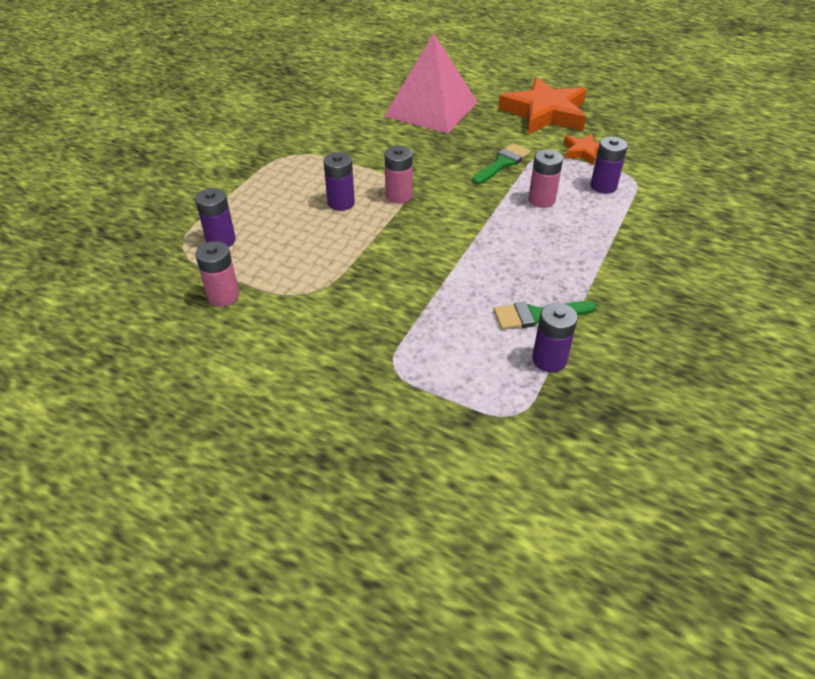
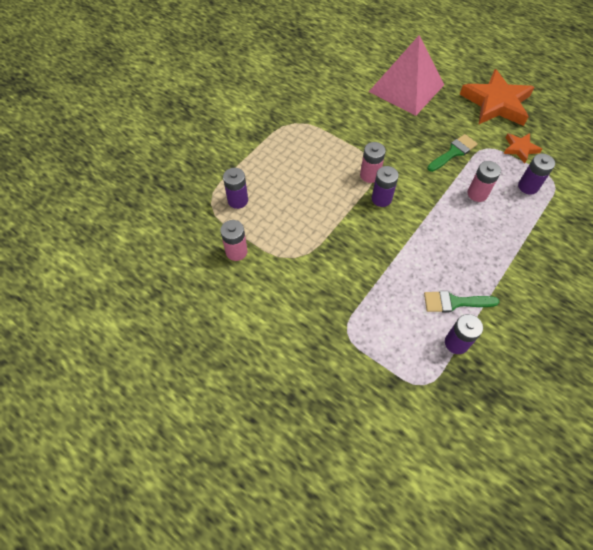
camera: 10 degrees right, 15 degrees up
(341, 203) = (326, 176): purple battery -> purple battery (381, 199)

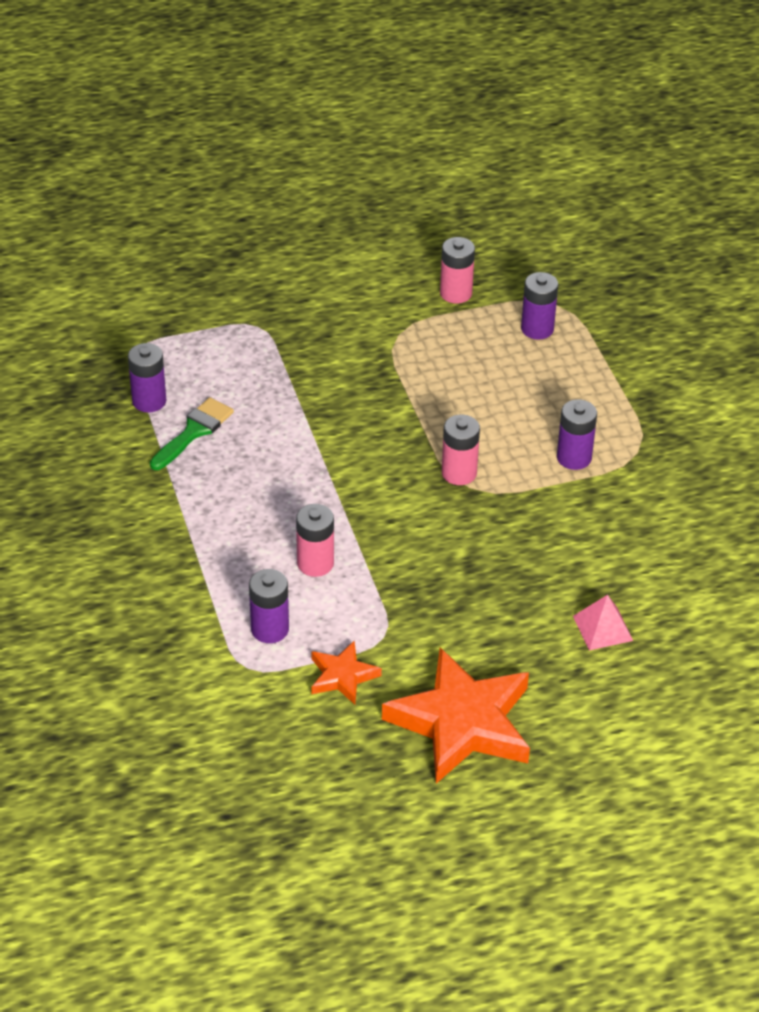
camera: 125 degrees right, 15 degrees down
(381, 199) = (407, 460): purple battery -> purple battery (574, 458)
(406, 88) = (603, 628): pink pyramid -> pink pyramid, size x0.40
(453, 152) = (412, 591): green brush -> none

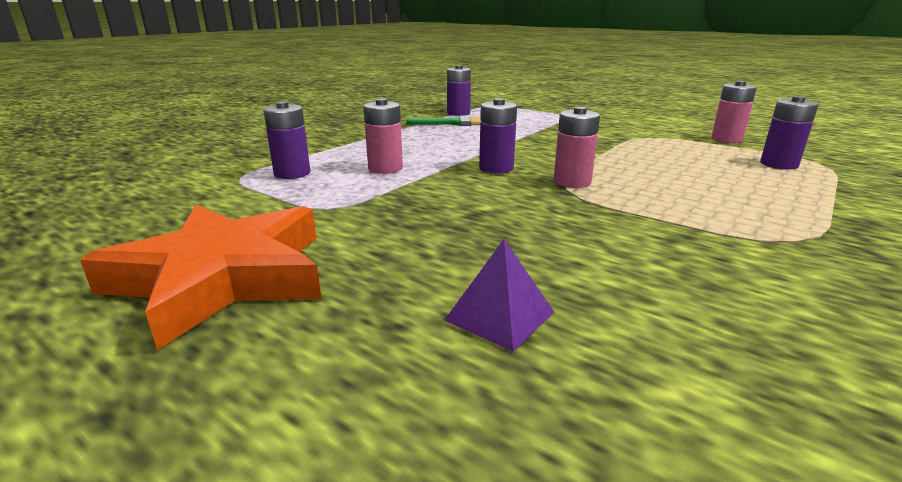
camera: 55 degrees right, 20 degrees down
(342, 676) = (256, 206): orange star -> none
(574, 458) = (701, 215): purple battery -> purple battery (496, 168)
(603, 628) = (500, 316): pink pyramid -> purple pyramid

